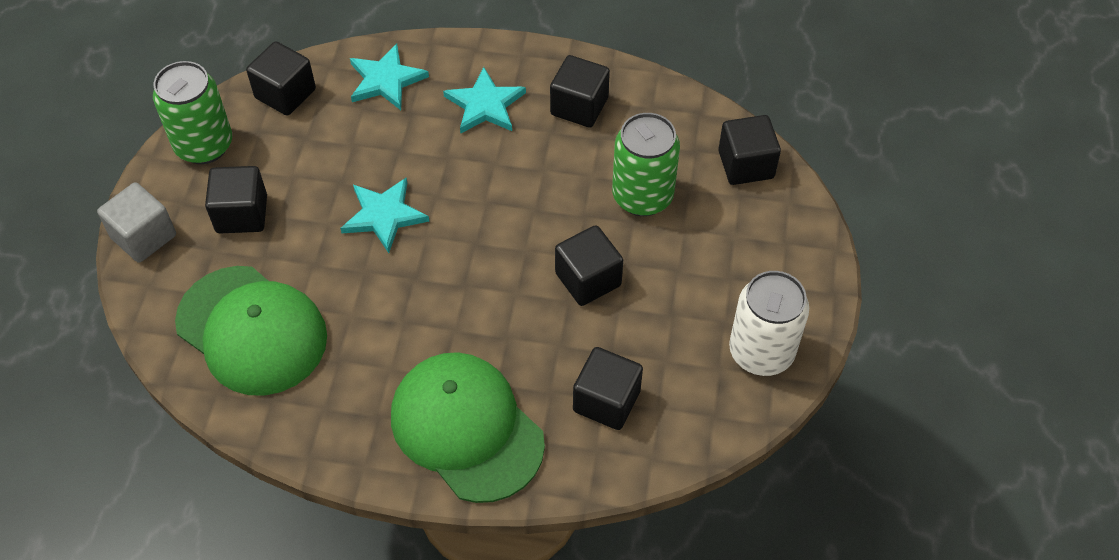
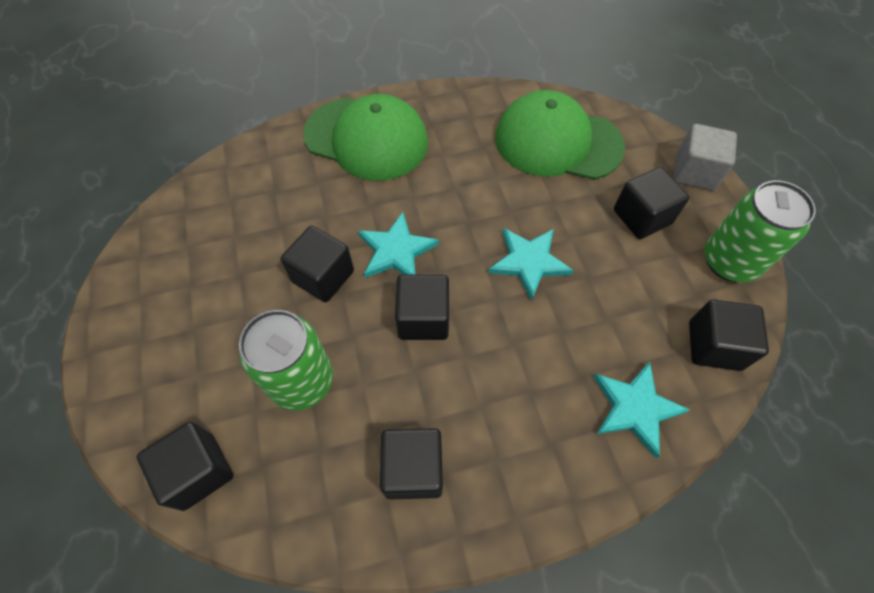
camera: 155 degrees right, 5 degrees up
(485, 105) = (514, 423): turquoise star -> turquoise star (396, 251)
(606, 401) = (272, 190): black cube -> black cube (423, 318)
(761, 352) = (152, 272): white can -> none

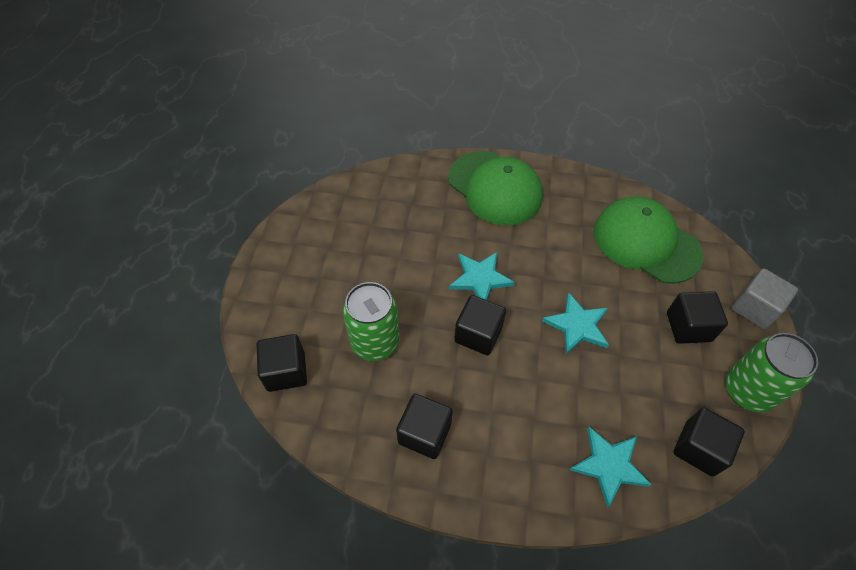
camera: 25 degrees right, 5 degrees down
(323, 276) = (420, 276): black cube -> none

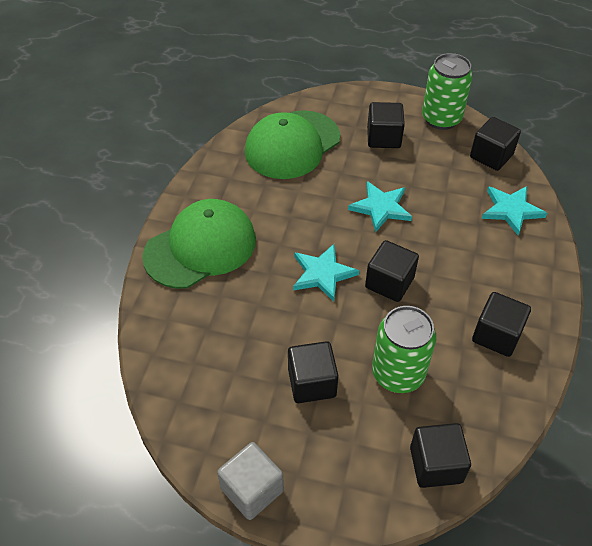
camera: 85 degrees left, 5 degrees down
(363, 277) = (312, 383): none -> black cube
(754, 308) = (367, 97): grey cube -> grey cube (252, 490)

